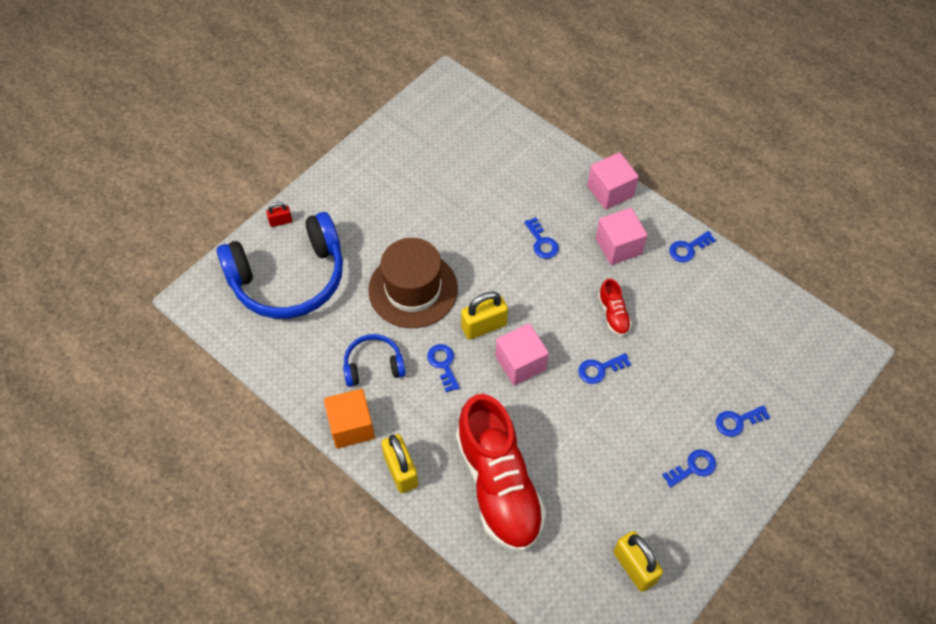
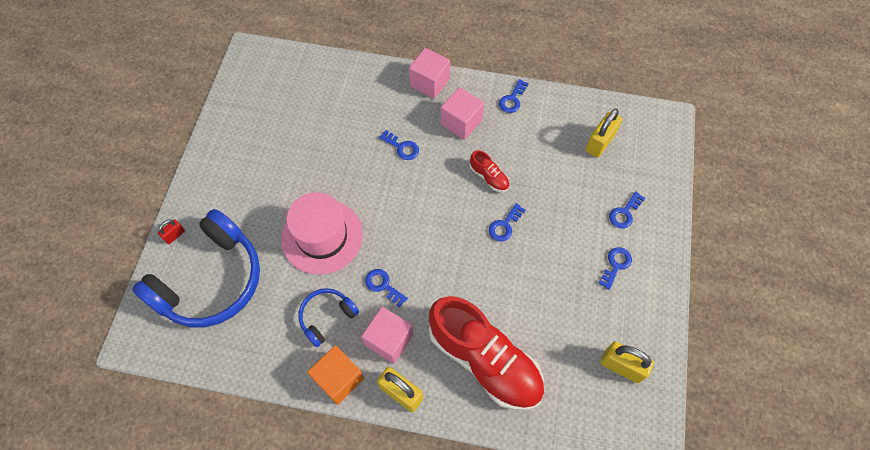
camera: 30 degrees left, 5 degrees up
(413, 289) = (322, 236): brown hat -> pink hat
(484, 326) = (397, 237): yellow padlock -> yellow padlock (599, 143)
(520, 363) = (442, 252): pink cube -> pink cube (389, 340)

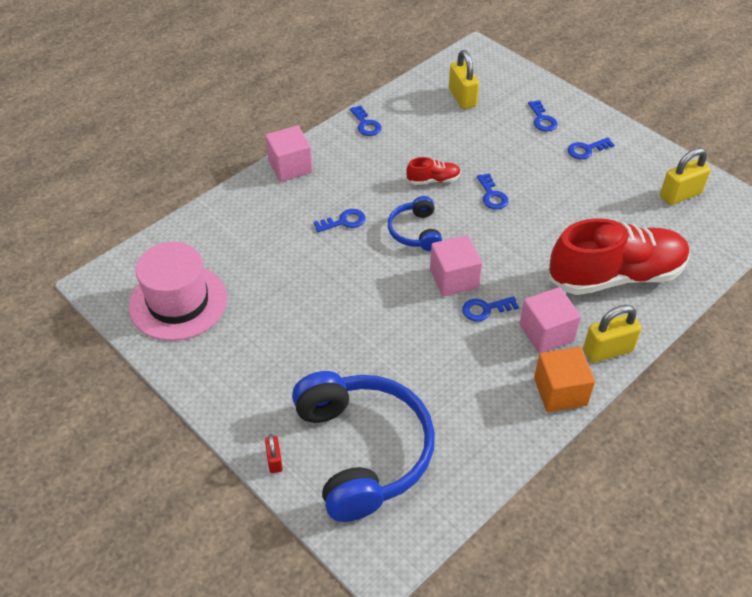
camera: 55 degrees left, 15 degrees down
(322, 236) = (390, 330): pink hat -> pink hat (178, 302)
(327, 317) = (485, 369): blue headphones -> blue headphones (415, 231)
(461, 122) = (357, 168): pink cube -> pink cube (454, 278)
(616, 265) = (586, 150): blue key -> blue key turned 90 degrees counterclockwise

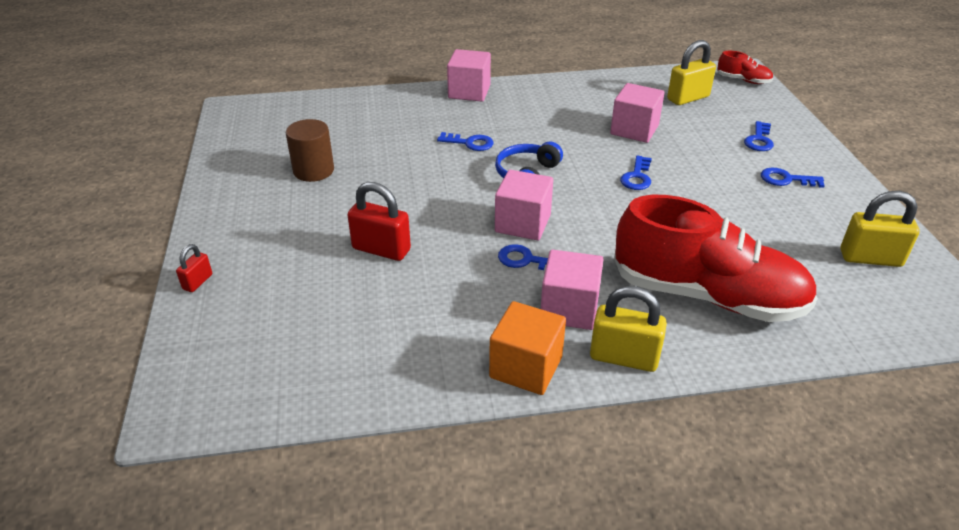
camera: 35 degrees right, 10 degrees down
(178, 302) = (271, 142): pink hat -> none
(248, 312) = (313, 171): none -> brown cylinder
(363, 451) = (275, 314): blue headphones -> none
(366, 124) = (570, 87): blue key -> none
(379, 355) = (381, 249): none -> red padlock
(433, 180) = (589, 145): red shoe -> red shoe (743, 80)
(452, 149) = (634, 130): none -> pink cube
(462, 98) = (688, 98): yellow padlock -> yellow padlock turned 45 degrees clockwise

